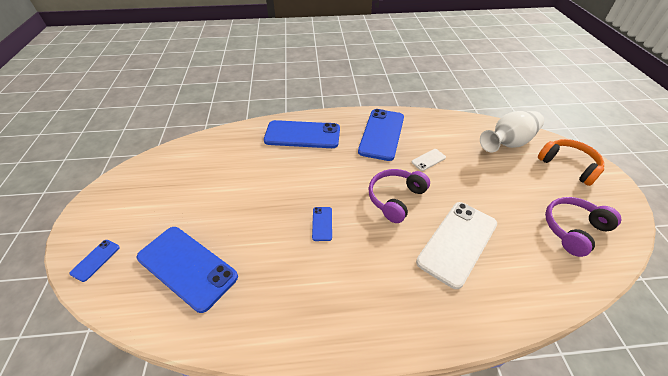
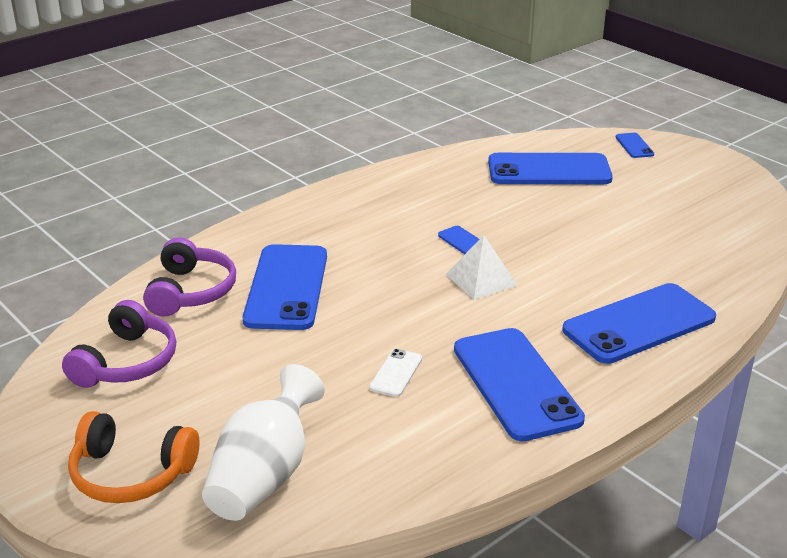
camera: 145 degrees right, 15 degrees down
(341, 191) = (481, 279): none -> white pyramid
(395, 198) = (401, 300): purple headphones -> purple headphones (191, 291)
(457, 242) = (287, 287): white phone -> blue phone

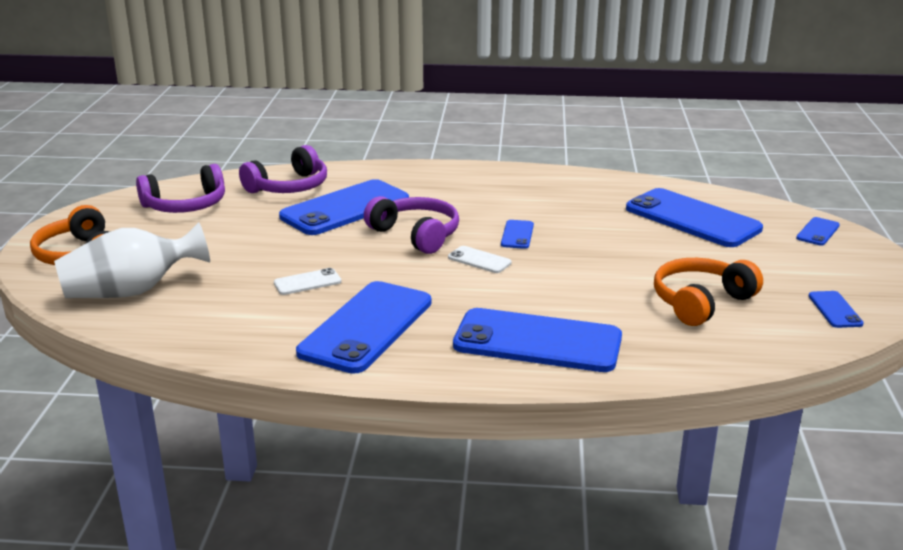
camera: 45 degrees right, 5 degrees down
(393, 282) = (416, 235): none -> purple headphones
(481, 279) = (479, 260): white pyramid -> white phone
(668, 236) = (700, 302): none -> orange headphones
(739, 202) = (835, 310): none -> blue phone

